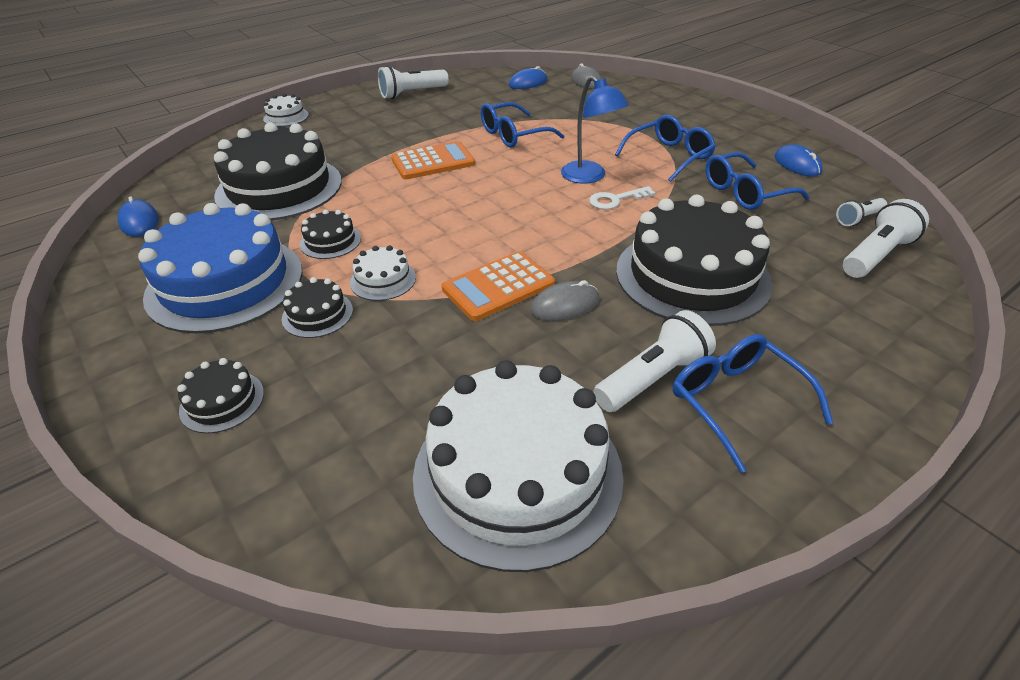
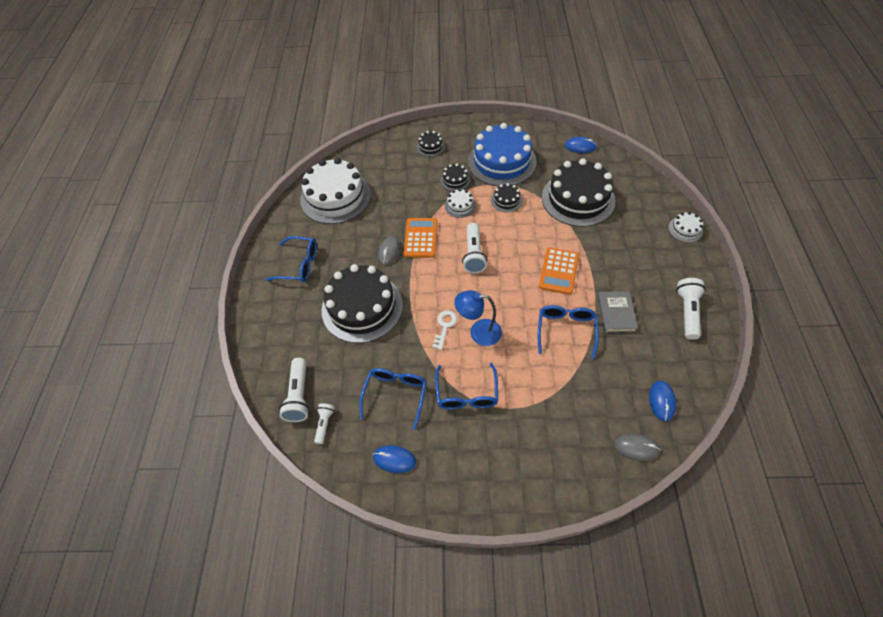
camera: 130 degrees right, 15 degrees up
(456, 119) = (616, 313): none -> grey book
(652, 378) = (330, 251): white flashlight -> white flashlight (474, 254)

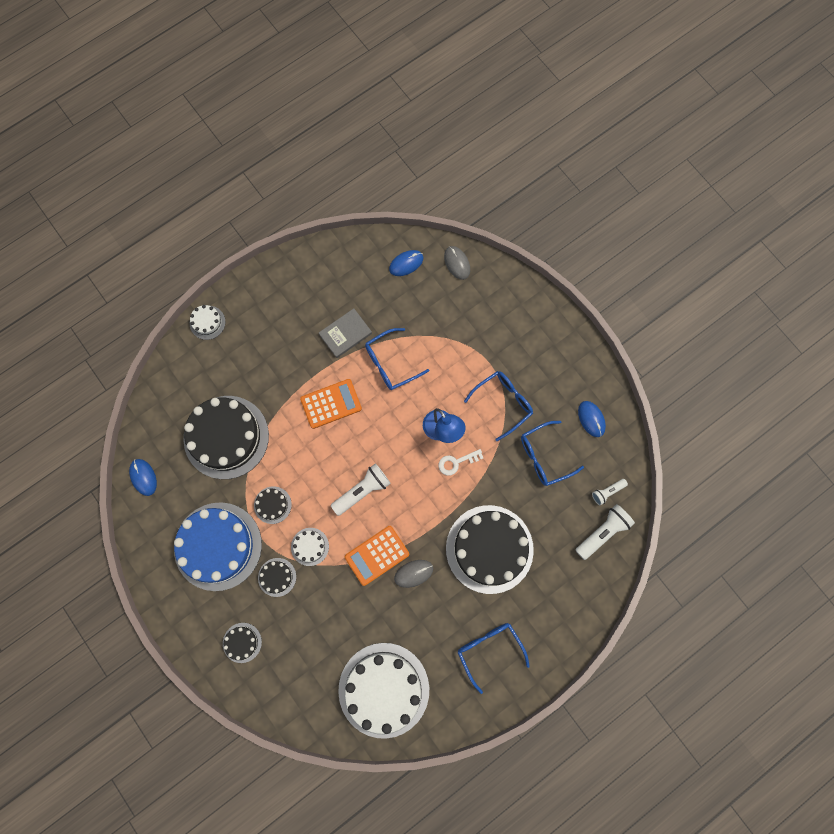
camera: 130 degrees left, 20 degrees up
(687, 312) = (306, 281): white flashlight -> none

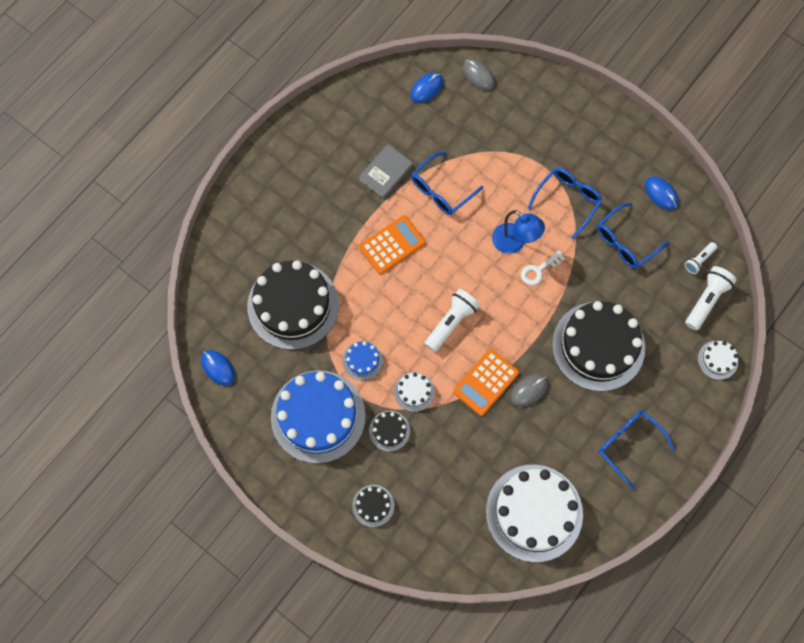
camera: 15 degrees left, 5 degrees down
(207, 322) = (238, 196): white cake -> white cake (717, 360)
(272, 505) = (362, 360): black cake -> blue cake

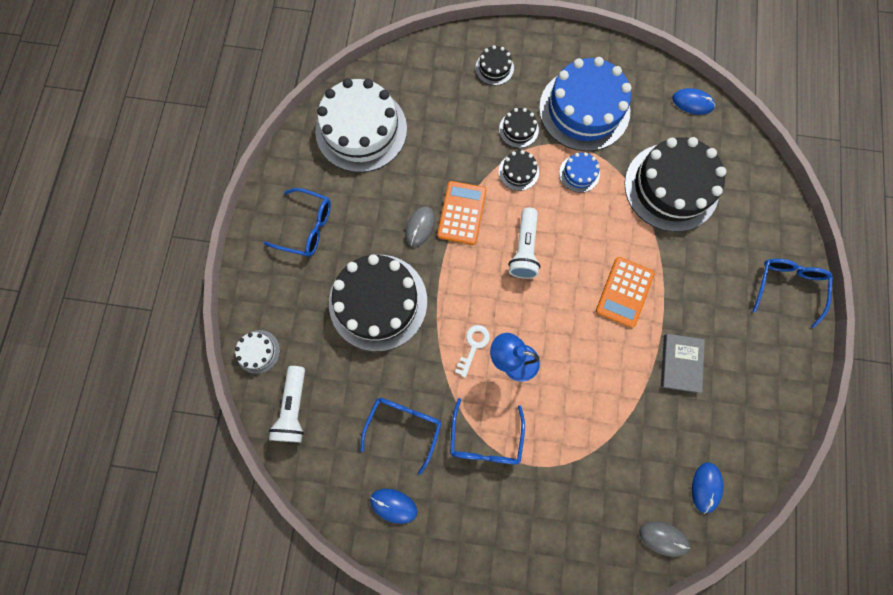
camera: 150 degrees right, 5 degrees up
(414, 391) = (518, 171): white cake -> black cake
(441, 190) = (615, 376): blue glasses -> blue glasses (787, 287)
(699, 260) = (320, 449): white flashlight -> none

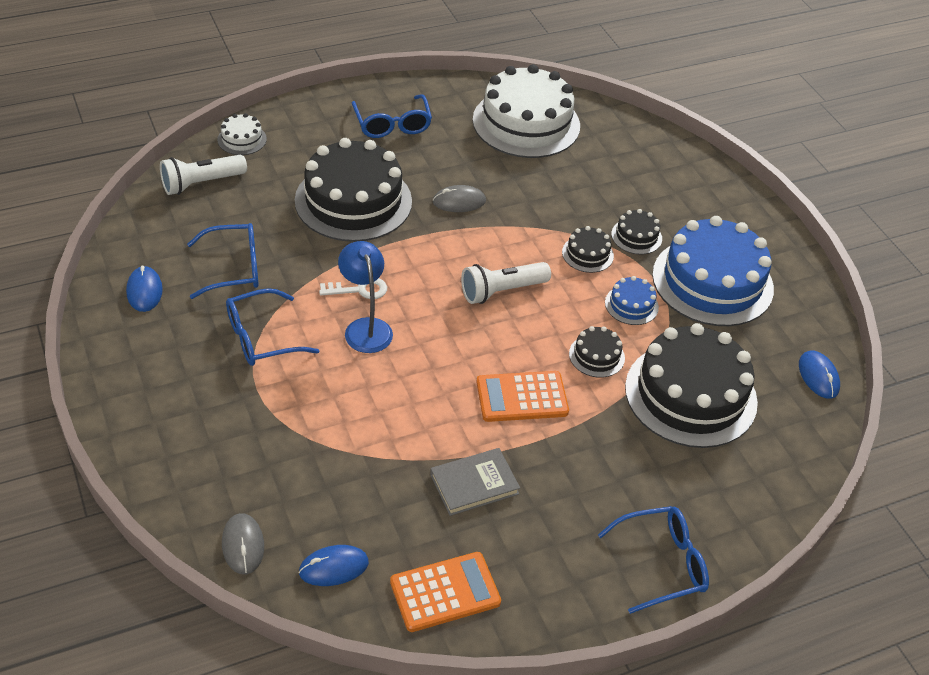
camera: 55 degrees right, 30 degrees down
(461, 213) = (501, 227): orange calculator -> orange calculator (445, 592)
(494, 68) = (688, 192): black cake -> black cake (596, 356)

